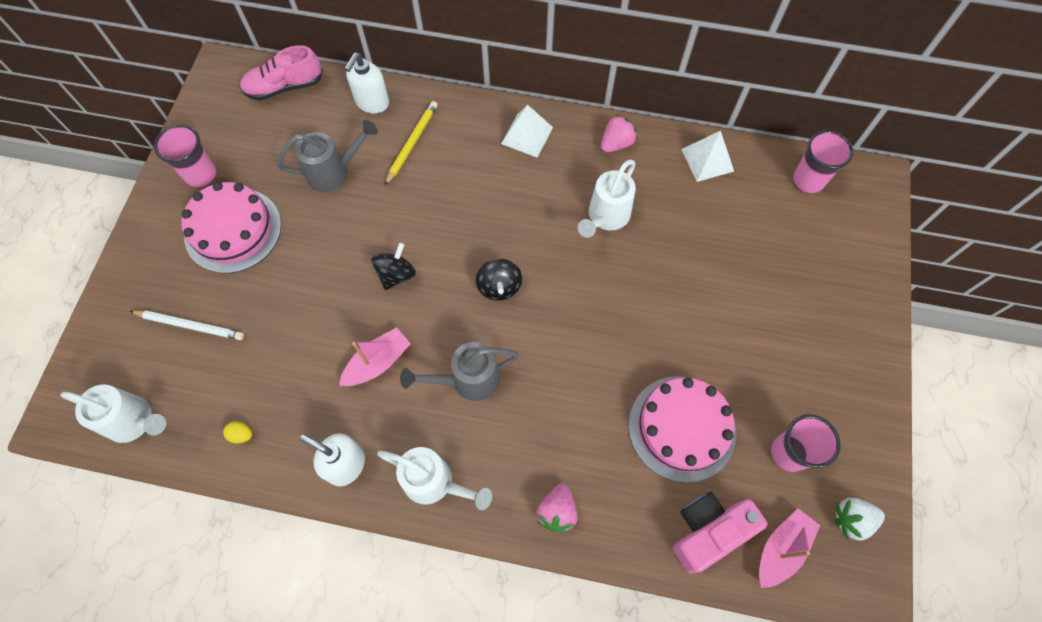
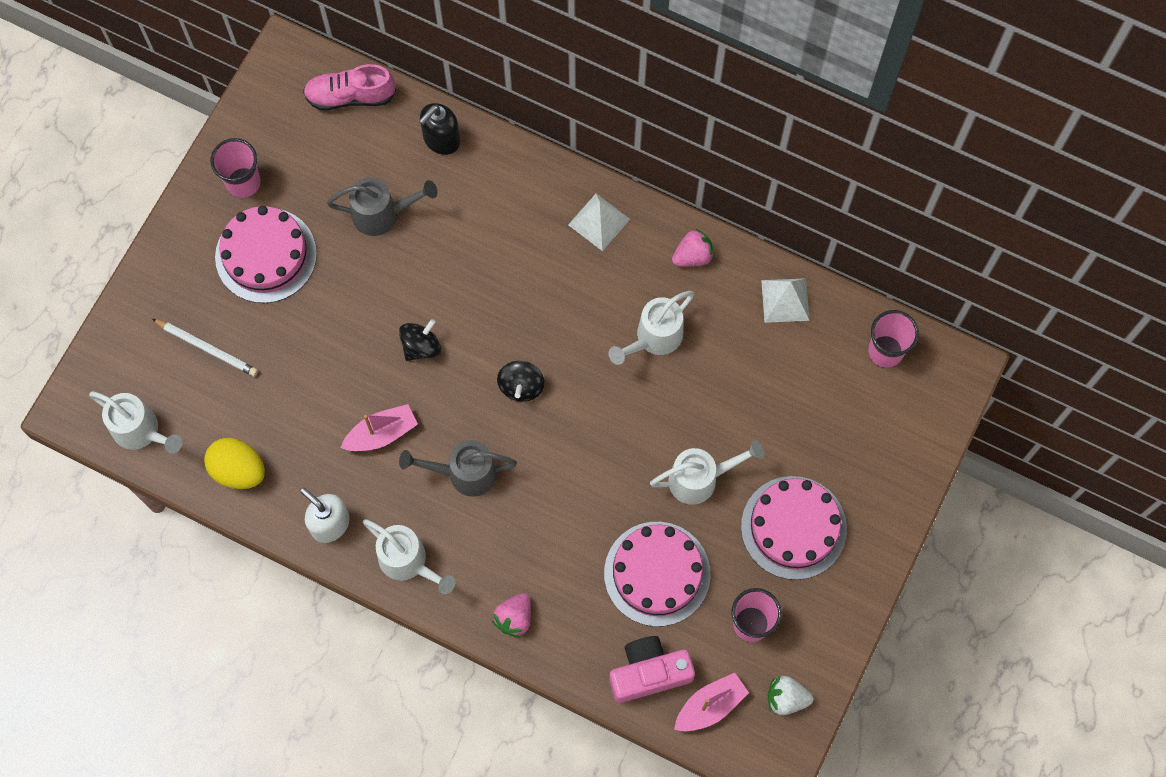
camera: 15 degrees right, 5 degrees up
(241, 434) = (238, 470): yellow egg -> yellow egg, size x2.29
(372, 102) = (441, 139): white soap dispenser -> black soap dispenser
(412, 143) = (472, 201): yellow pencil -> none
(690, 328) = (700, 479): none -> white watering can
(791, 350) = (793, 527): none -> pink cake

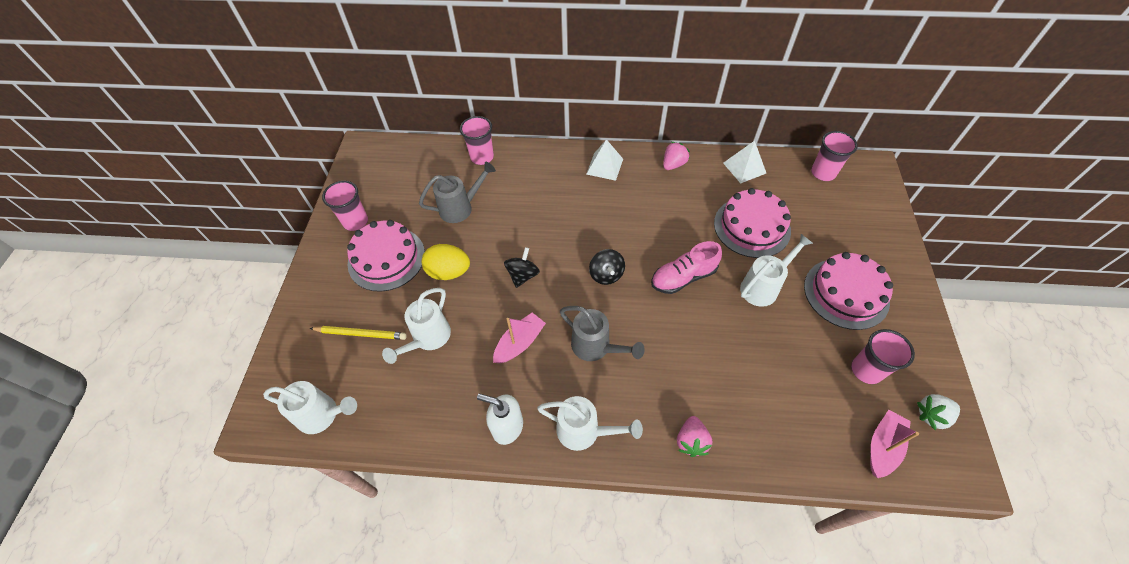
camera: 20 degrees left, 15 degrees down
(207, 348) = (360, 334): white pencil -> yellow pencil
(238, 470) = (415, 414): yellow egg -> yellow egg (449, 272)
(350, 96) = (413, 154): pink shoe -> pink shoe (683, 277)
(441, 139) = (482, 157): black soap dispenser -> pink cup
(464, 473) = (595, 347): grey watering can -> grey watering can turned 120 degrees counterclockwise
(649, 673) = (820, 440): pink camera -> none
(654, 338) = (678, 215): white watering can -> white watering can (428, 338)
(657, 573) = (776, 362): pink cake -> pink cake (752, 227)

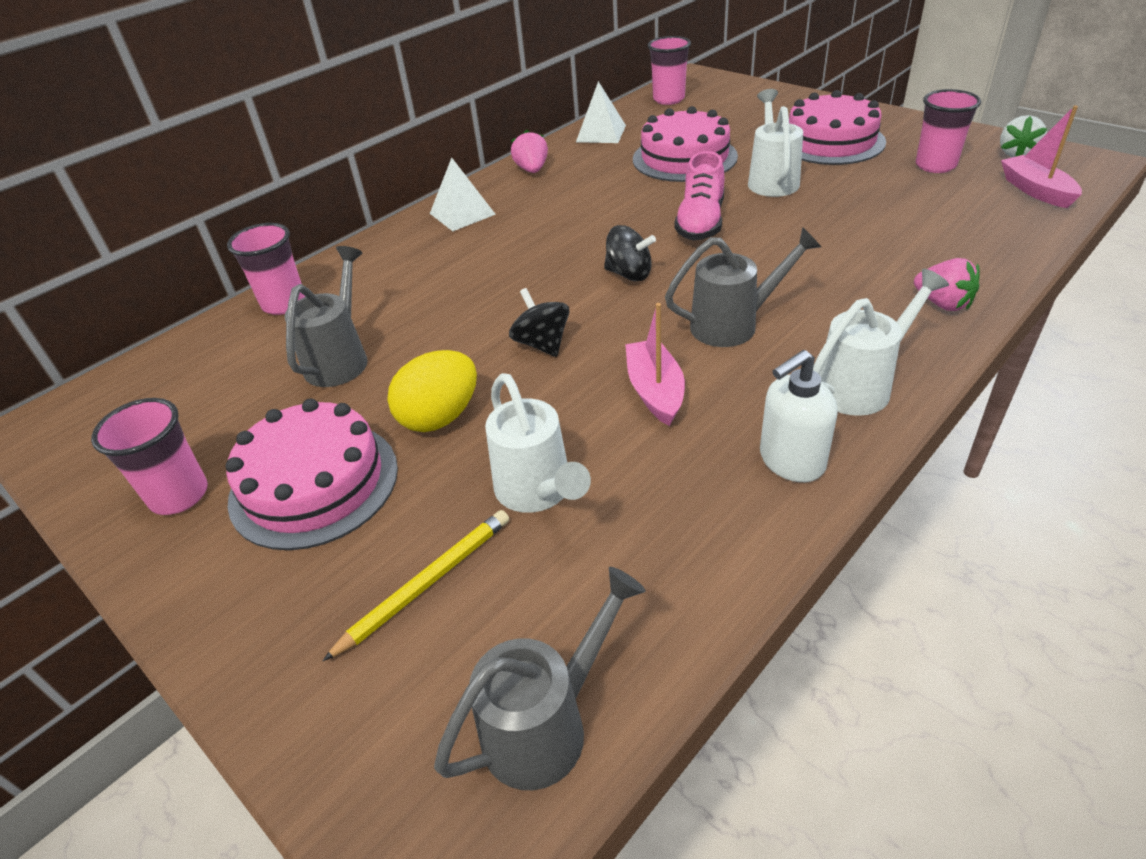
camera: 50 degrees left, 15 degrees down
(322, 415) = (546, 725): white watering can -> grey watering can

